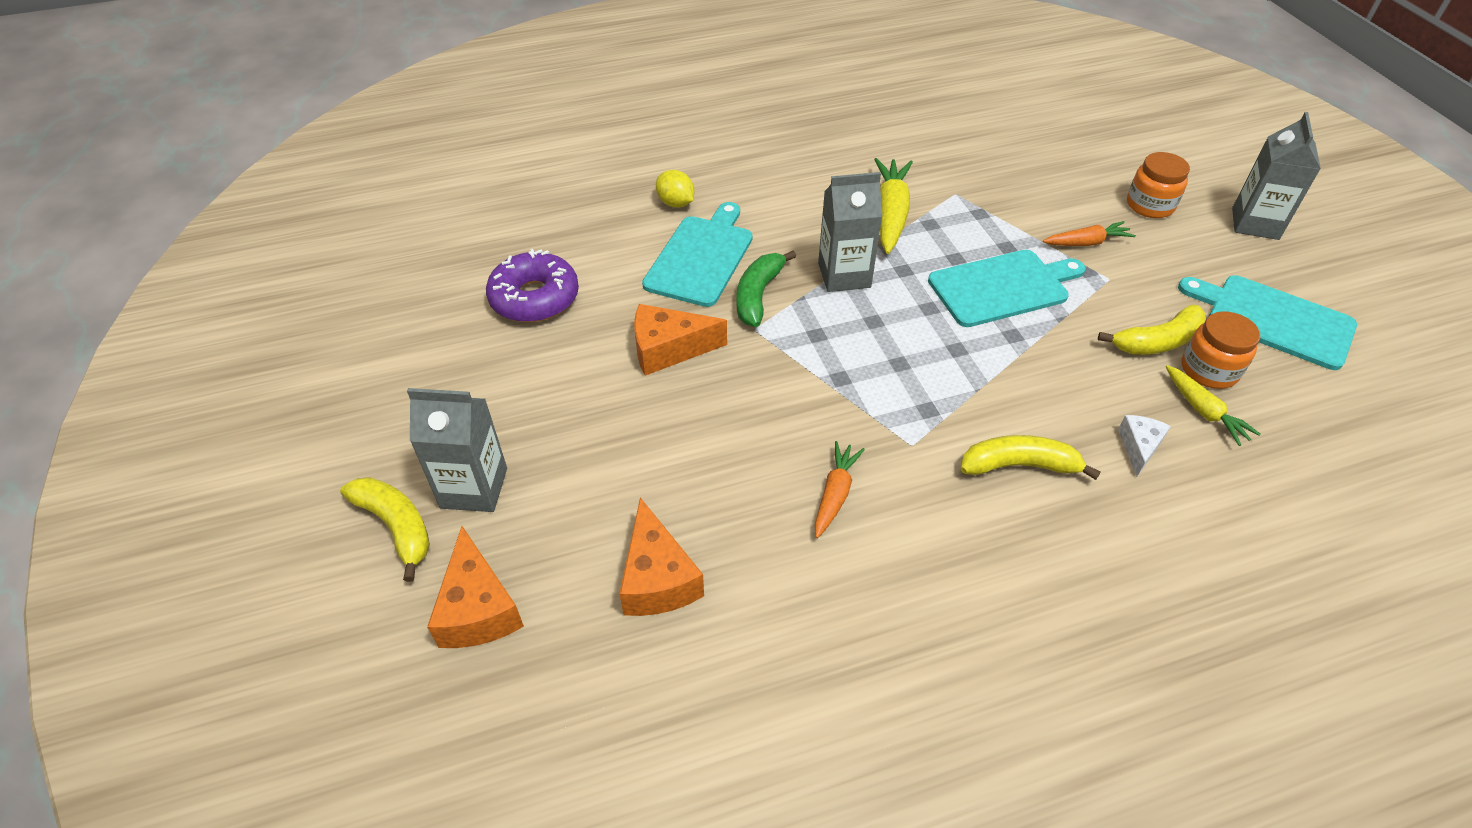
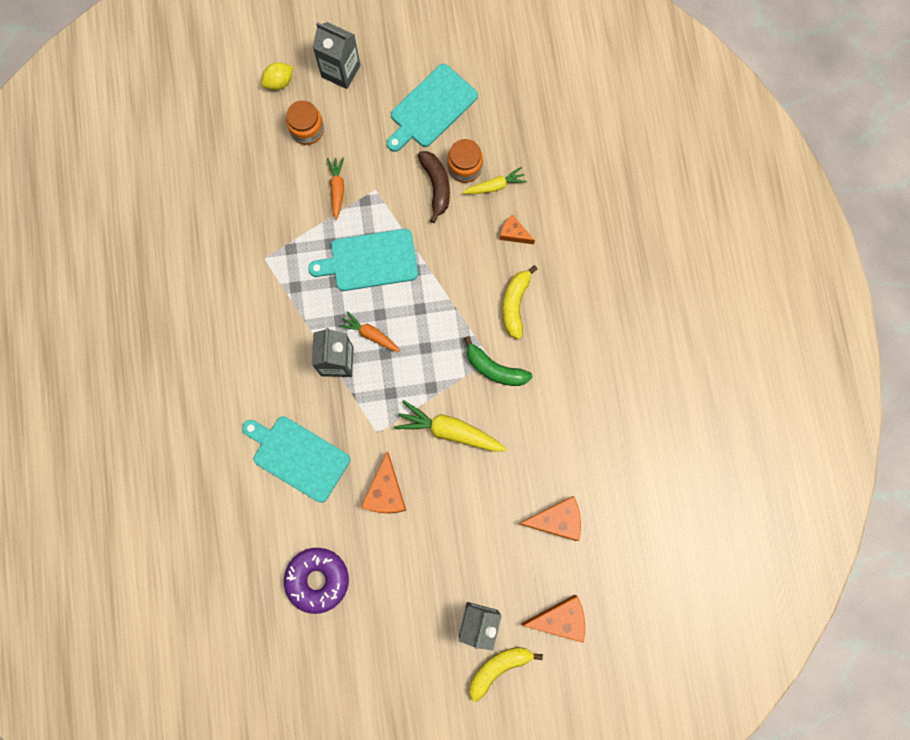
camera: 80 degrees left, 30 degrees up
(676, 203) = (231, 466): yellow lemon -> yellow lemon (279, 82)
(758, 295) = (345, 424): green banana -> green banana (494, 368)
(835, 493) = (517, 412): orange carrot -> orange carrot (370, 334)
(890, 213) = (277, 311): yellow carrot -> yellow carrot (449, 430)
(1003, 287) = (370, 260): turquoise cutting board -> turquoise cutting board turned 90 degrees counterclockwise
(1139, 447) = (514, 233): white cheese -> orange cheese
(1157, 342) = (436, 186): yellow banana -> brown banana

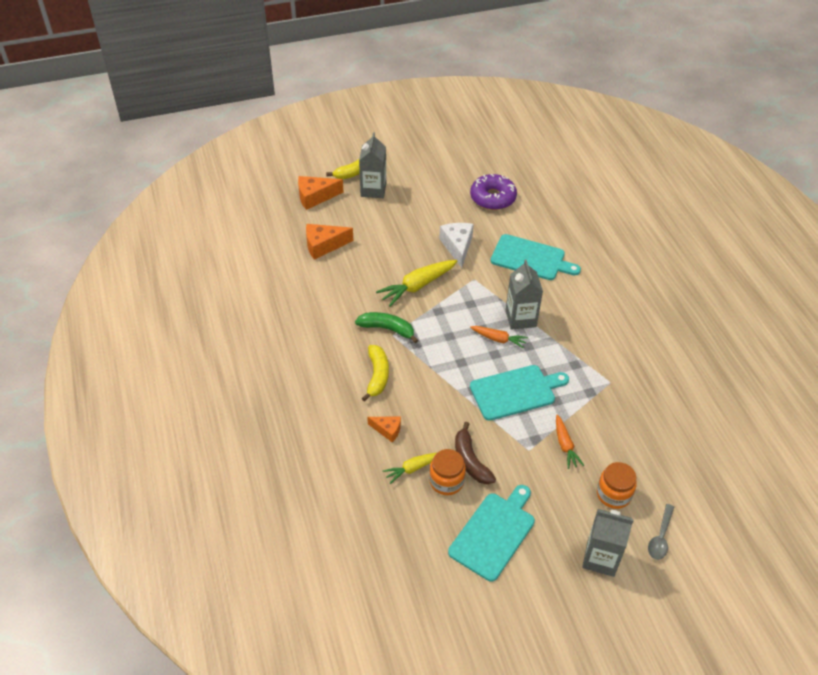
camera: 170 degrees right, 30 degrees down
(279, 82) = (660, 537): yellow lemon -> grey spoon
(385, 492) = (457, 246): orange cheese -> white cheese
(449, 430) = (417, 286): yellow carrot -> yellow carrot turned 135 degrees clockwise

